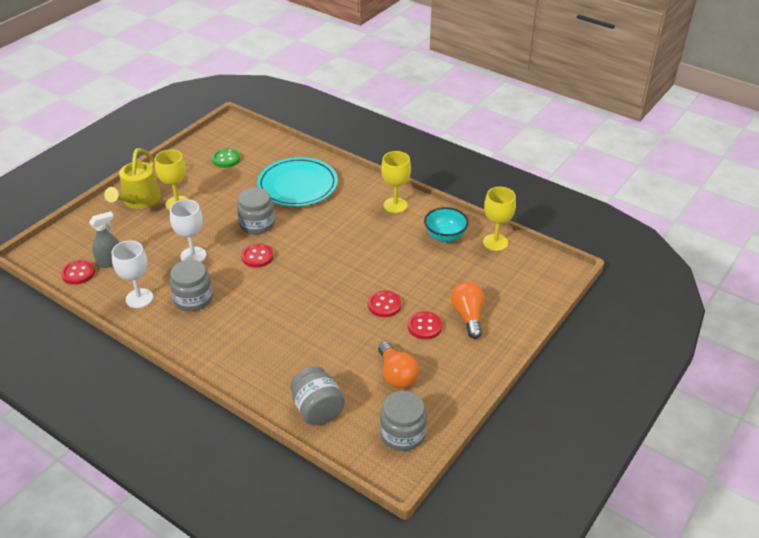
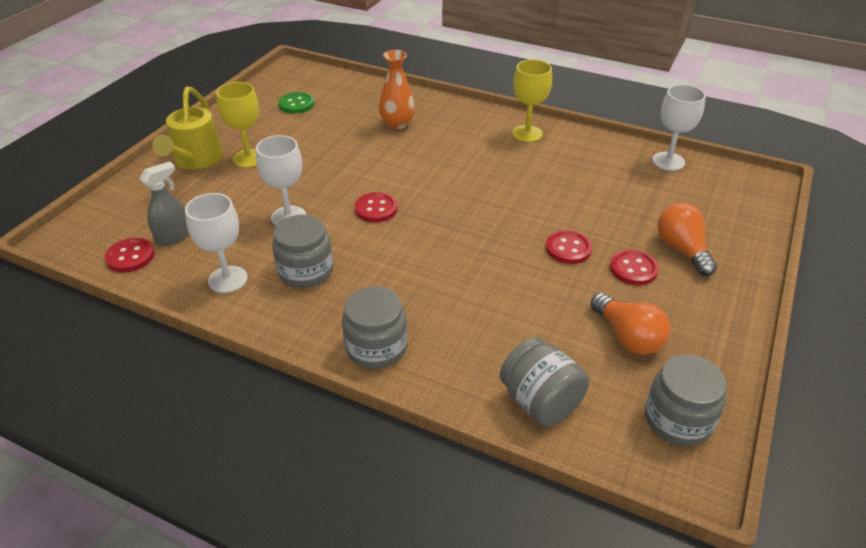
camera: 10 degrees left, 0 degrees up
(257, 224) = (362, 171): grey jar -> grey jar (376, 347)
(297, 185) = (397, 124): turquoise plate -> orange vase
(445, 236) = (604, 161): turquoise bowl -> none
(495, 242) = (668, 161): yellow goblet -> white goblet

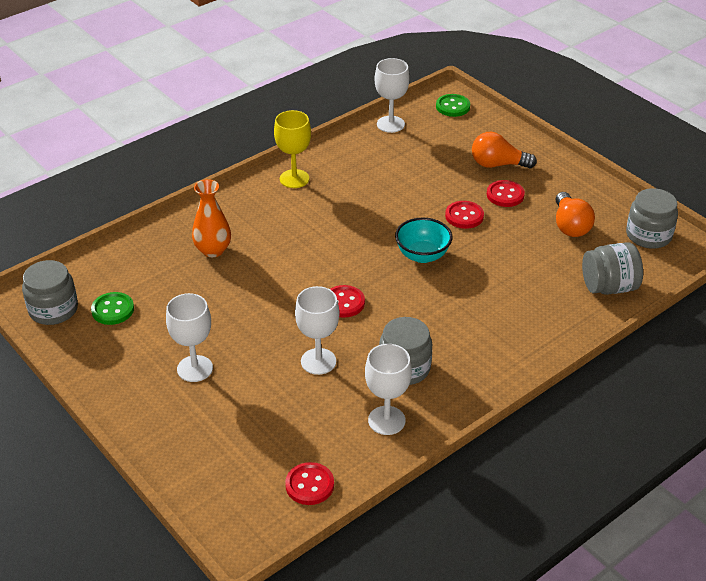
camera: 65 degrees left, 0 degrees up
(173, 237) = (297, 448): grey spray bottle -> none
(195, 160) = (167, 410): yellow watering can -> none
(249, 158) = (195, 368): yellow goblet -> white goblet
(376, 347) = (518, 350): grey jar -> grey jar (53, 309)
(480, 237) = (422, 255): none -> turquoise bowl
(628, 337) = (570, 225): orange light bulb -> orange light bulb turned 90 degrees clockwise
(747, 191) = (452, 107): none -> green button

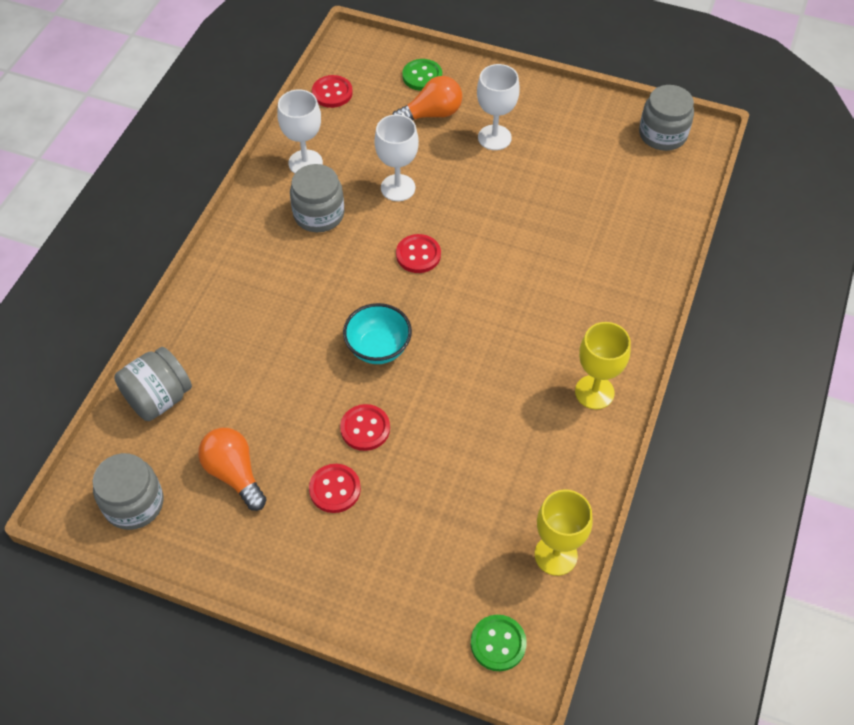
camera: 150 degrees right, 15 degrees up
(113, 310) = (614, 156): green button -> green button (422, 76)
(213, 250) = (590, 256): orange vase -> none
(390, 124) = (556, 555): white goblet -> yellow goblet
(498, 164) = (371, 544): orange light bulb -> orange light bulb (431, 114)

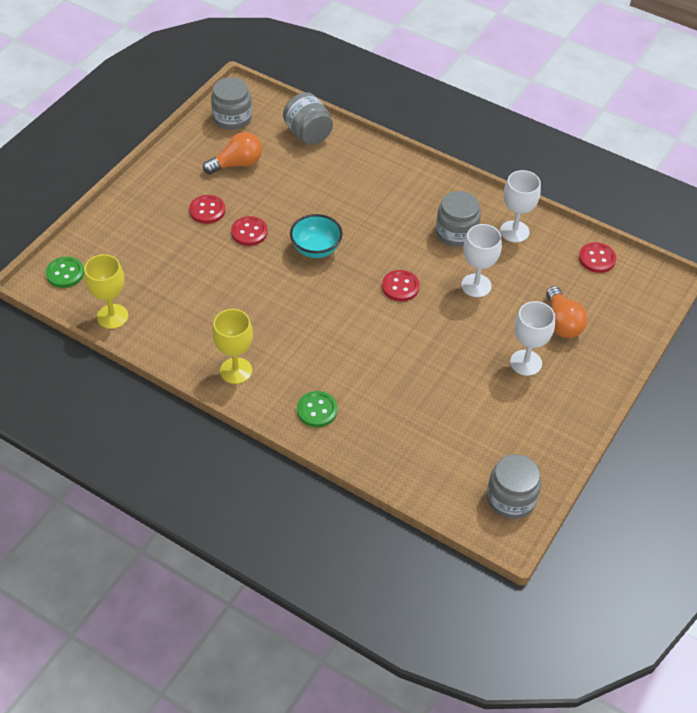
camera: 100 degrees right, 5 degrees down
(422, 76) = (613, 324): green button -> green button (317, 410)

